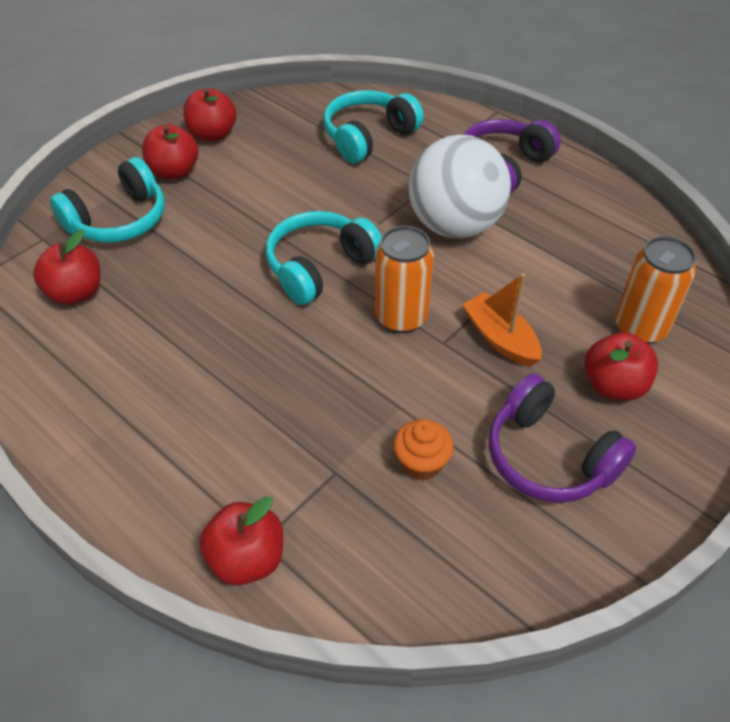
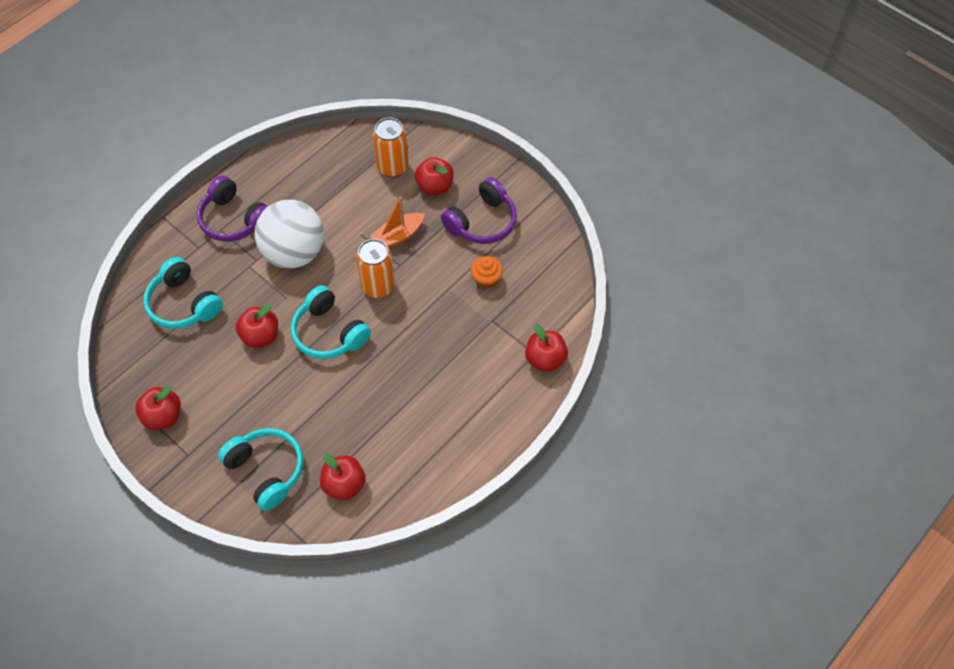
camera: 90 degrees left, 10 degrees up
(174, 172) = (210, 439): red apple -> red apple (260, 336)

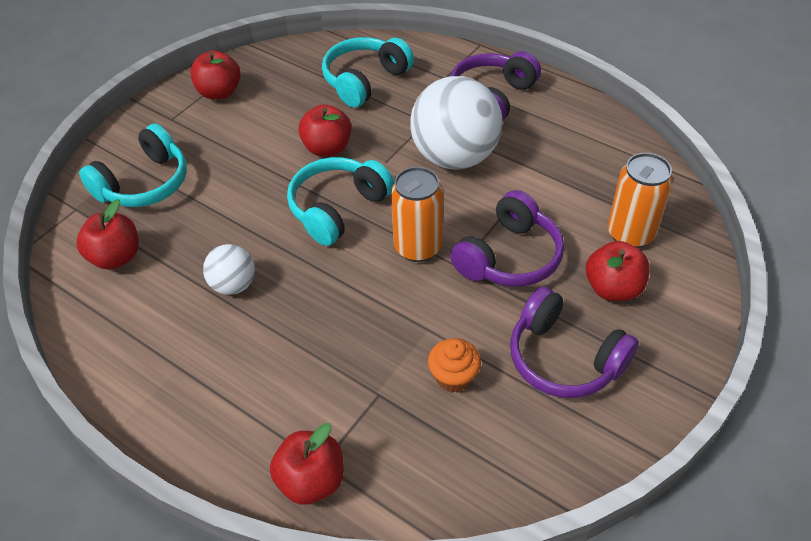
camera: 85 degrees right, 10 degrees down
(388, 402) = (234, 285): none -> white ball
(398, 236) = (509, 257): orange boat -> purple headphones

